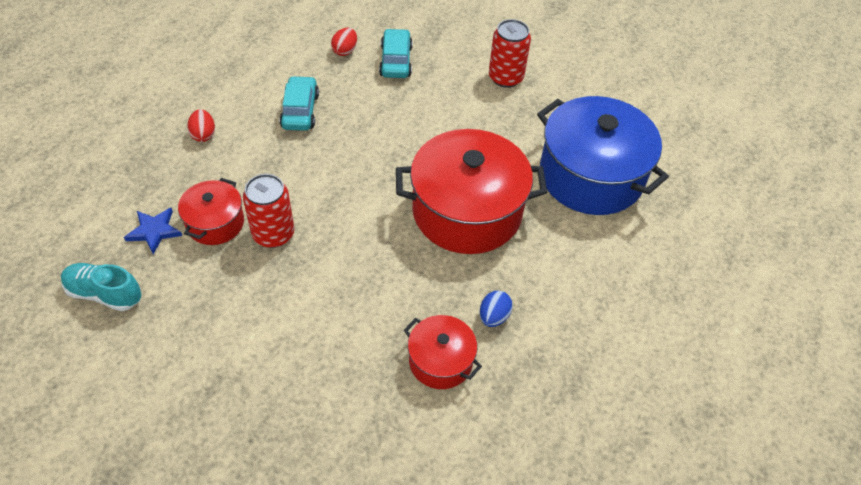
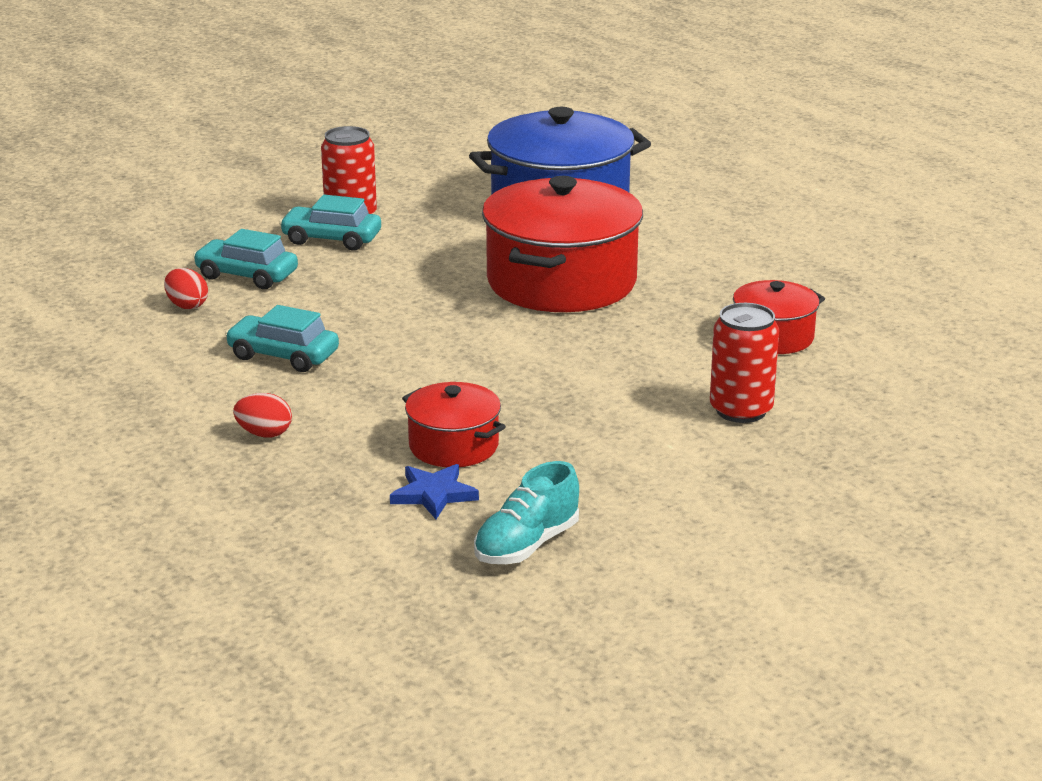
camera: 65 degrees left, 25 degrees down
(273, 234) = (506, 407): red can -> red can (741, 410)
(466, 80) = (331, 239): none -> turquoise car
(494, 317) = (729, 297): blue egg -> none

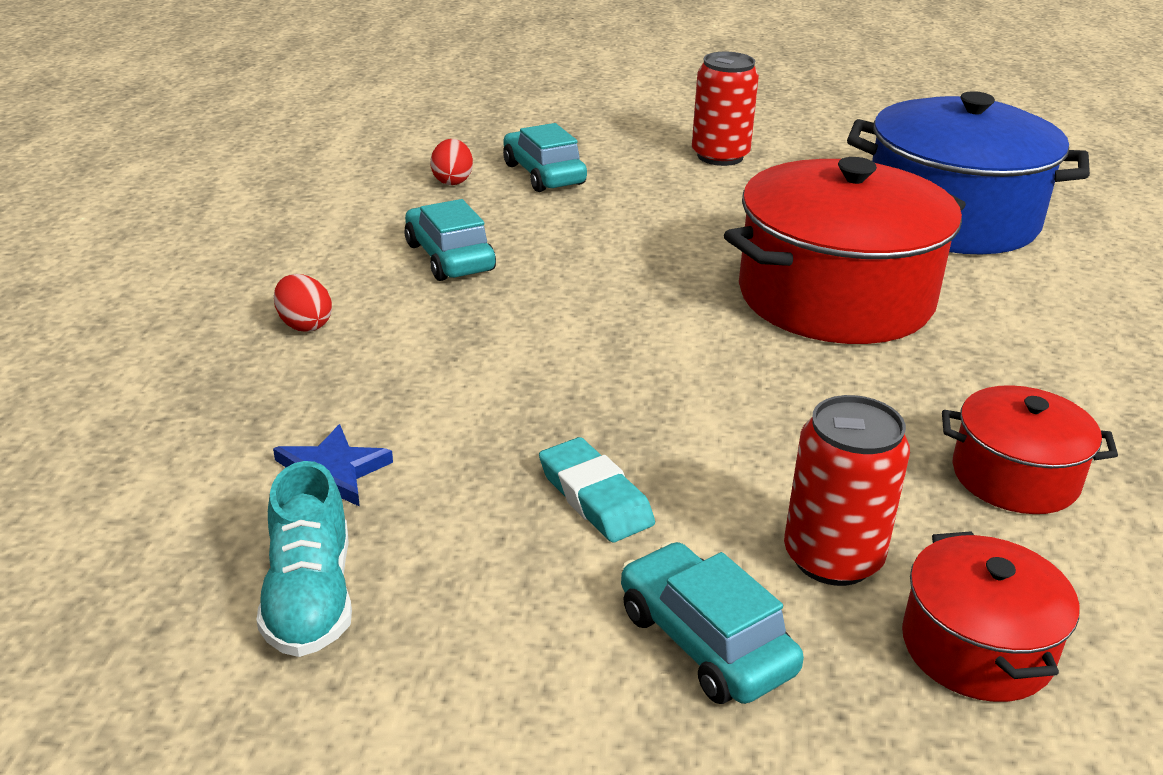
camera: 40 degrees right, 5 degrees up
(331, 239) = (669, 170): turquoise car -> turquoise car (705, 641)
(453, 446) = (440, 427): red pot -> red pot (976, 647)
(526, 545) = (310, 597): turquoise shoe -> turquoise shoe turned 90 degrees counterclockwise
(592, 438) = (595, 497): none -> turquoise eraser

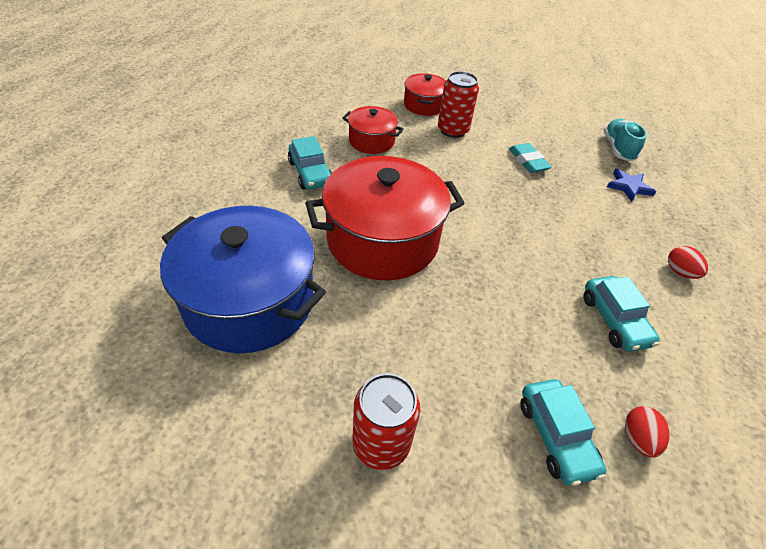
camera: 170 degrees left, 15 degrees up
(705, 641) = (499, 119): turquoise car -> turquoise car (310, 173)

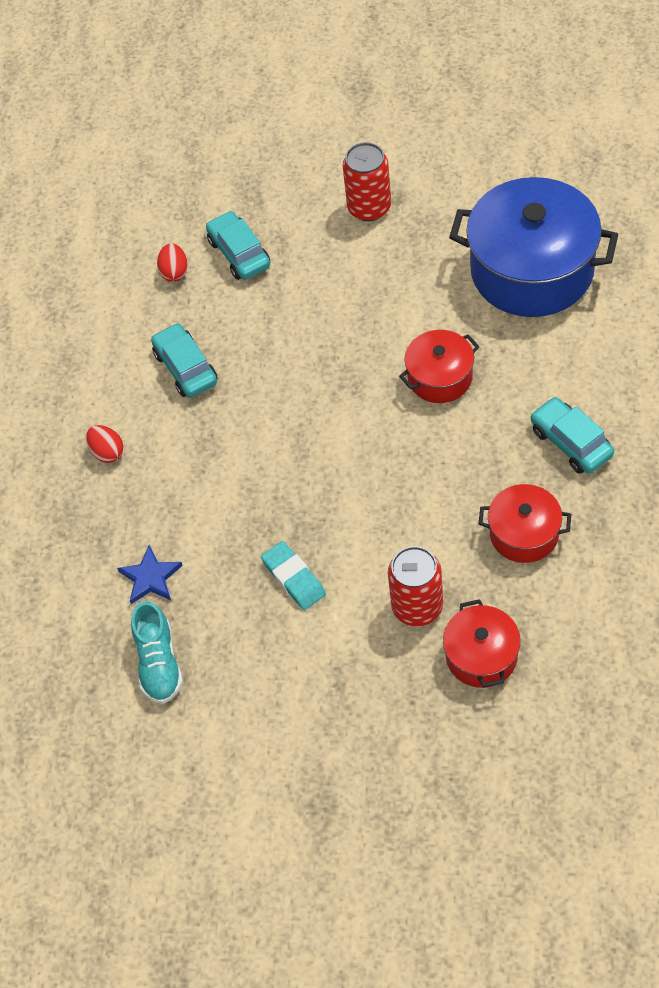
camera: 175 degrees right, 10 degrees up
(382, 240) = (440, 377): red pot -> red pot, size x0.51

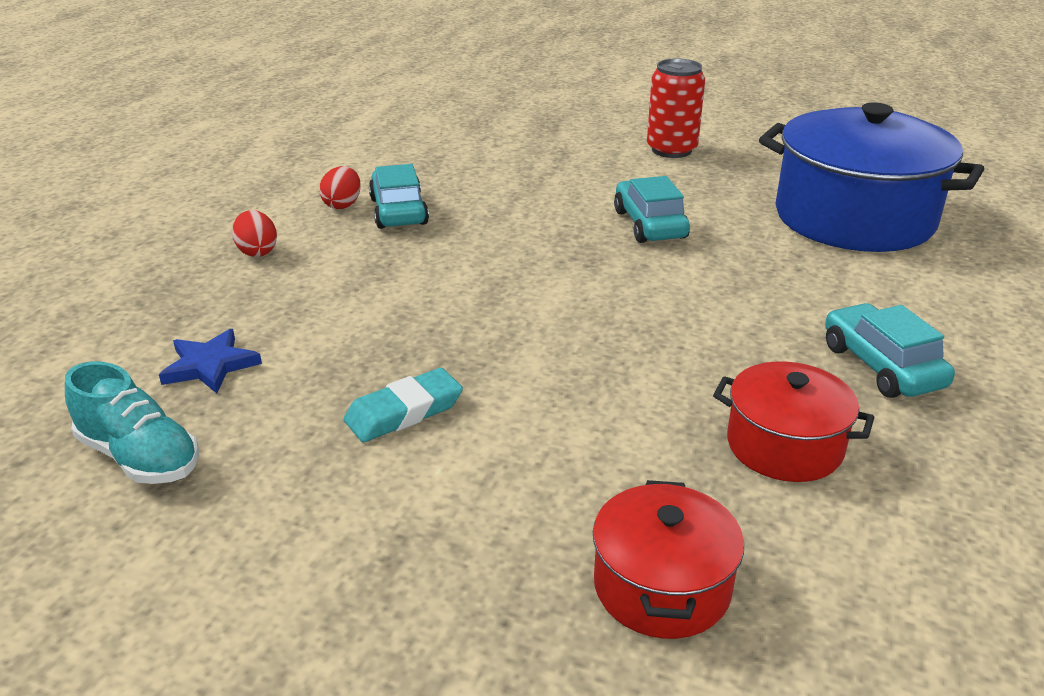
camera: 10 degrees right, 25 degrees down
(159, 663) = (139, 457): turquoise shoe -> turquoise shoe turned 60 degrees counterclockwise
(174, 272) = (436, 152): red egg -> red egg (342, 205)
(239, 253) = (512, 153): turquoise car -> turquoise car (649, 224)
(294, 578) = (404, 412): turquoise eraser -> turquoise eraser turned 75 degrees clockwise
(417, 606) = (575, 490): red can -> none
(440, 377) = (706, 274): red pot -> none

